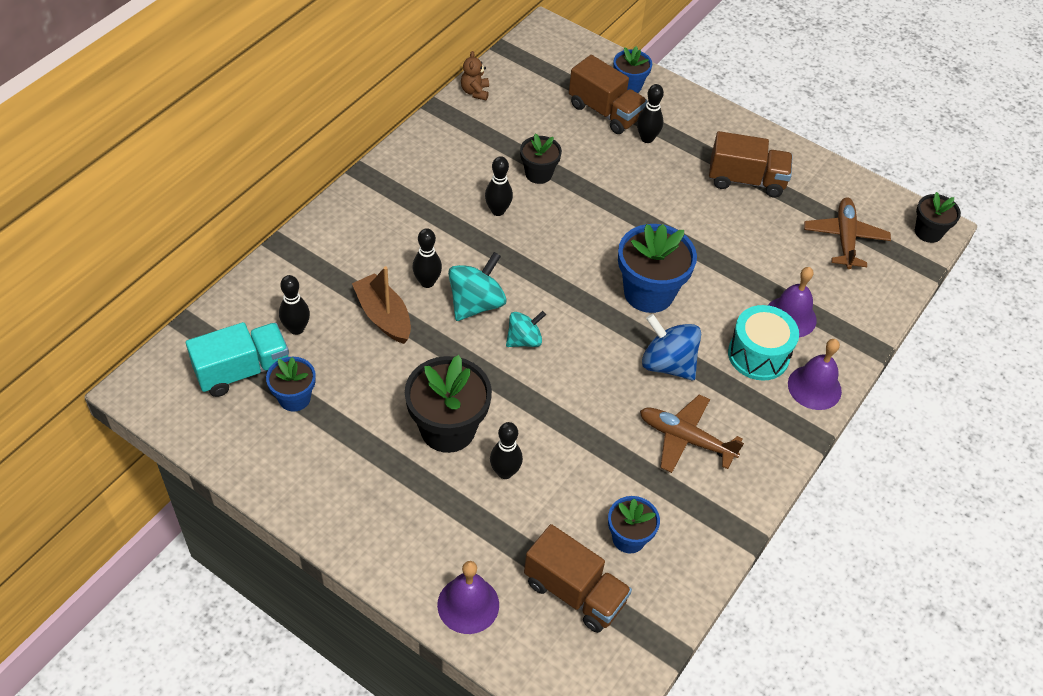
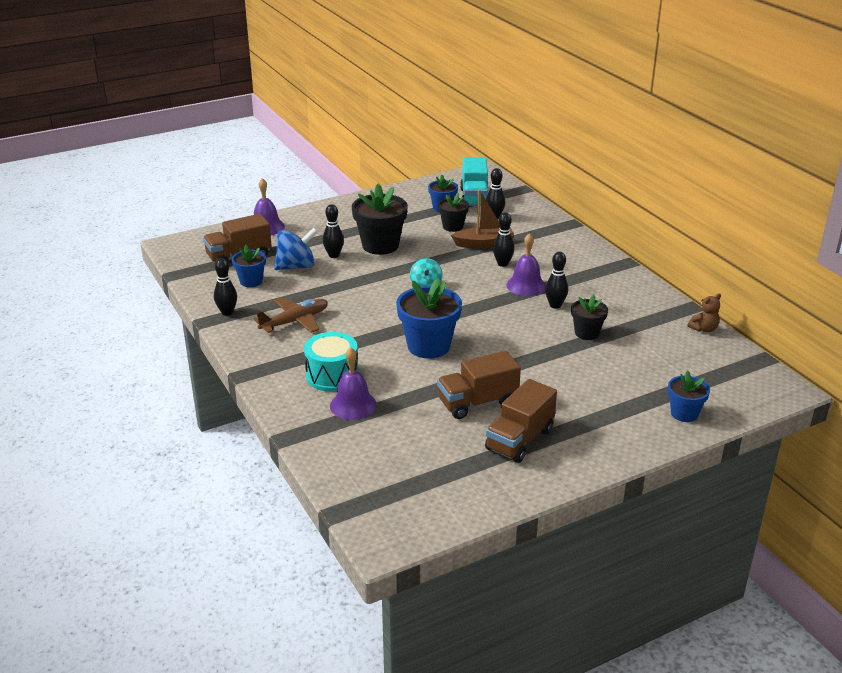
camera: 120 degrees right, 20 degrees down
(475, 92) = (704, 329): brown teddy bear -> brown teddy bear turned 120 degrees clockwise
(476, 304) = (471, 276): turquoise spinning top -> none
(605, 112) = (651, 388): brown truck -> brown truck (477, 403)
(647, 138) = (604, 400): black bowling pin -> black bowling pin (227, 312)
(667, 364) = (359, 334): blue spinning top -> blue spinning top (296, 266)
(814, 387) = (281, 391): purple bell -> purple bell (526, 285)
(844, 238) = (411, 472): brown plane -> none
(928, 232) = (380, 534): black flower pot -> black flower pot (453, 226)

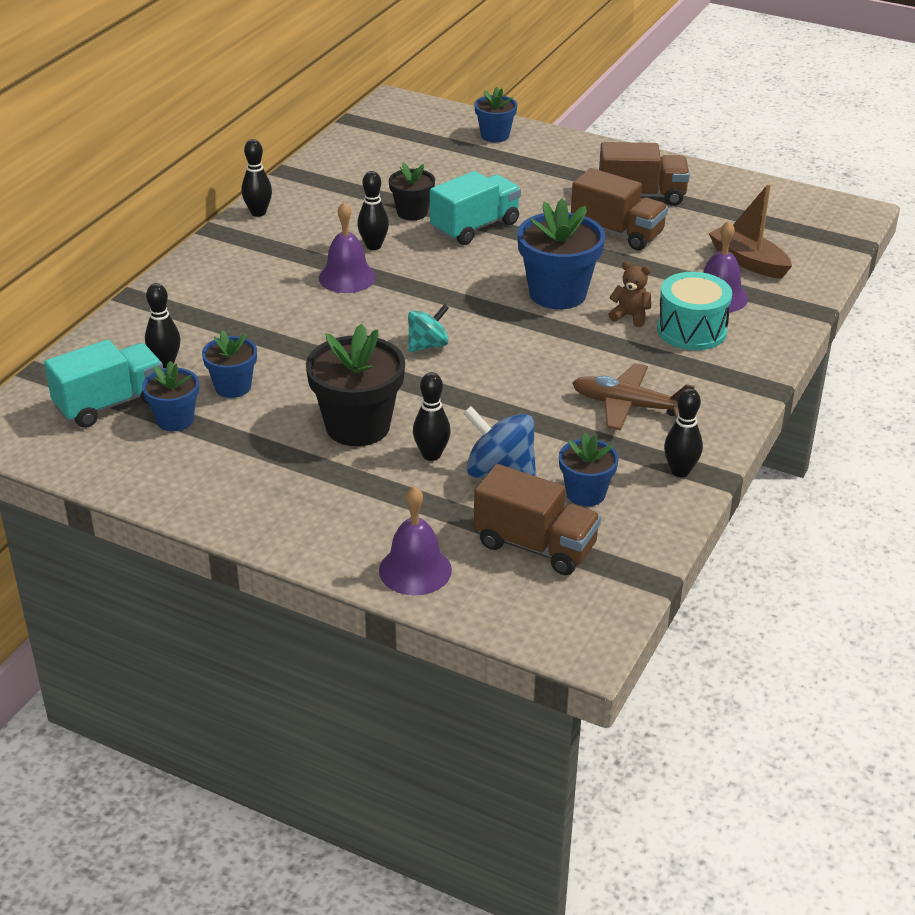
camera: 125 degrees left, 5 degrees up
(453, 226) = (233, 387): black flower pot -> blue flower pot
(484, 244) = (263, 342): brown boat -> brown boat (748, 261)
(502, 264) = (307, 310): black bowling pin -> black bowling pin (258, 213)
(543, 349) = (475, 227): none -> turquoise truck
(704, 329) = (326, 156): brown teddy bear -> brown teddy bear (630, 316)

